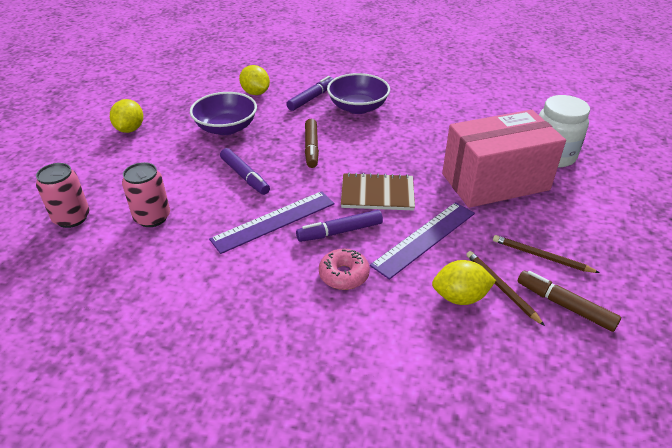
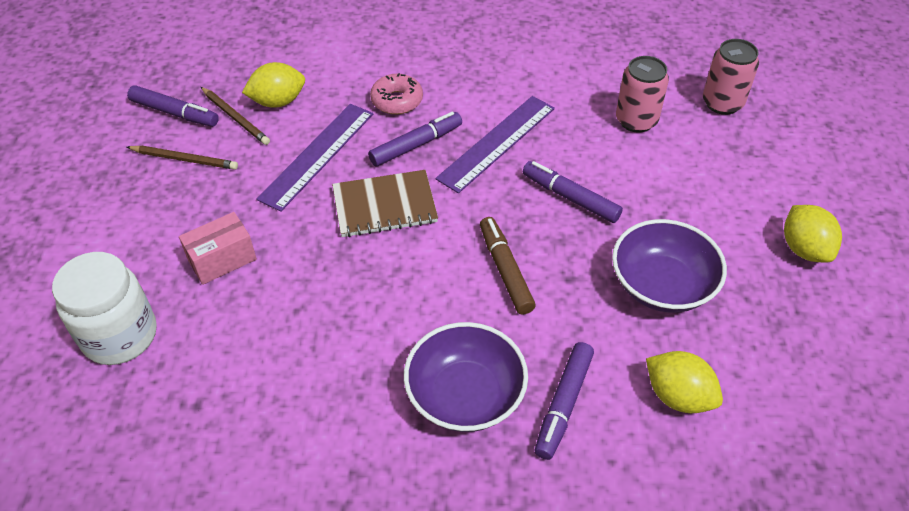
camera: 165 degrees right, 10 degrees up
(495, 182) = (222, 260): pink box -> pink box, size x0.45
(564, 305) = (175, 113): brown marker -> purple marker

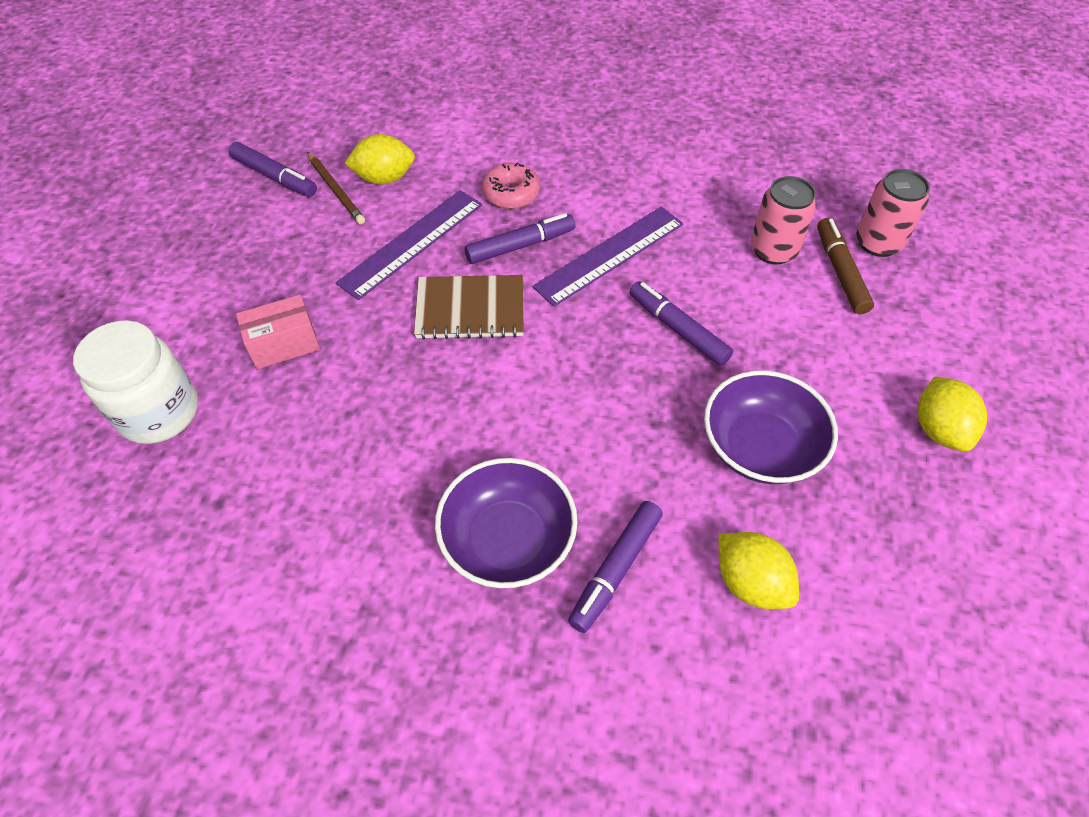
camera: 10 degrees right, 5 degrees up
(185, 159) = (272, 229): brown pencil -> none
(505, 270) = (585, 402): brown marker -> brown marker (840, 272)

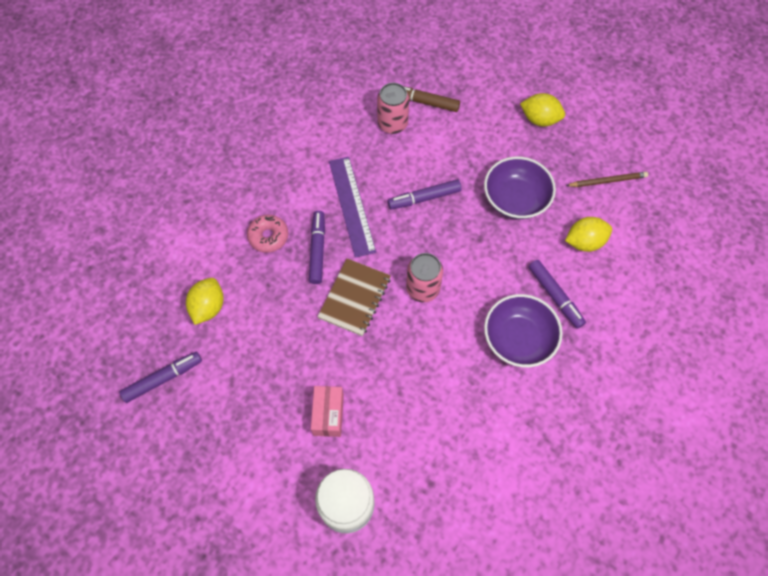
camera: 65 degrees left, 10 degrees up
(336, 190) = (202, 342): brown pencil -> brown pencil (607, 181)
(412, 243) = (280, 311): purple ruler -> none
(878, 243) = (414, 73): pink can -> pink can (422, 289)

